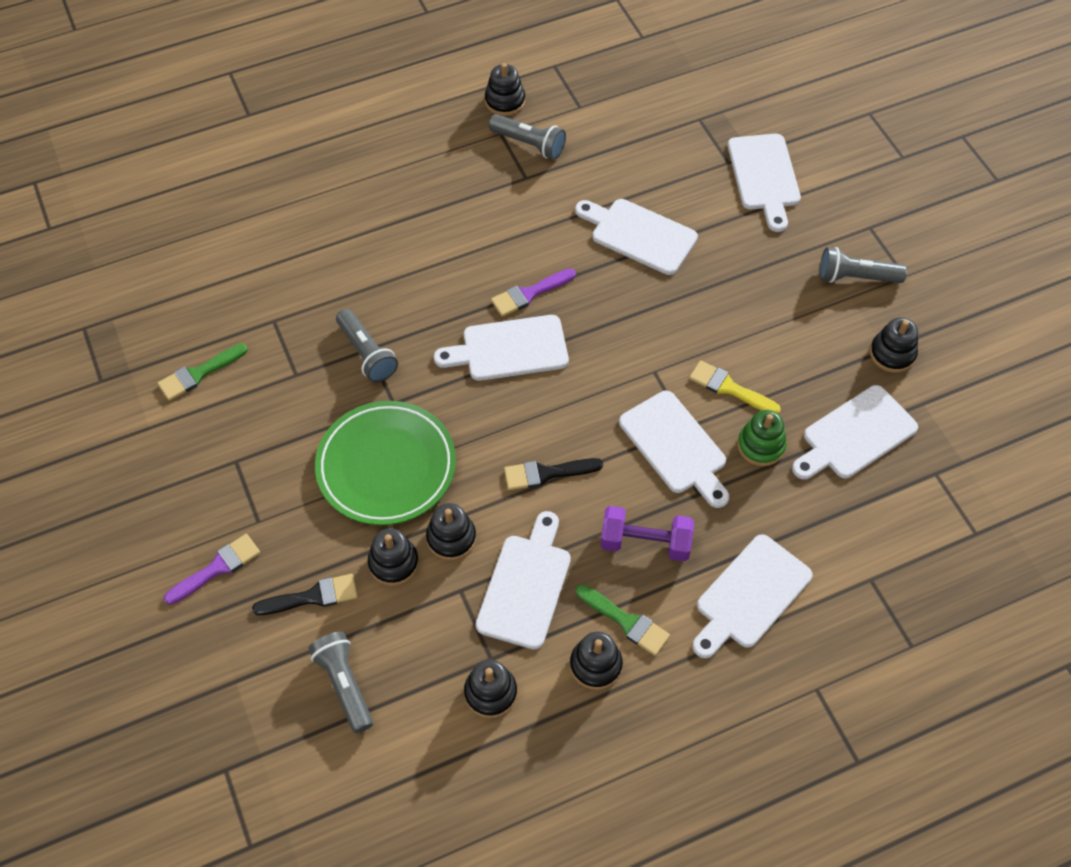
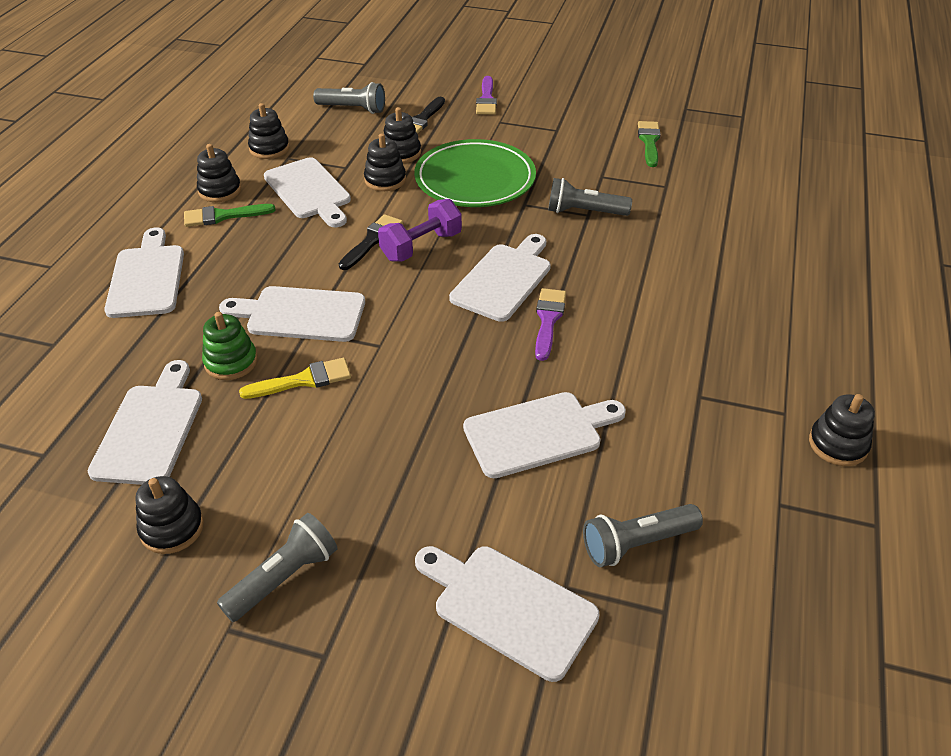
camera: 130 degrees right, 15 degrees down
(529, 144) = (749, 426): grey flashlight -> grey flashlight (636, 543)
(645, 543) = (256, 254): purple dumbbell -> purple dumbbell (421, 246)

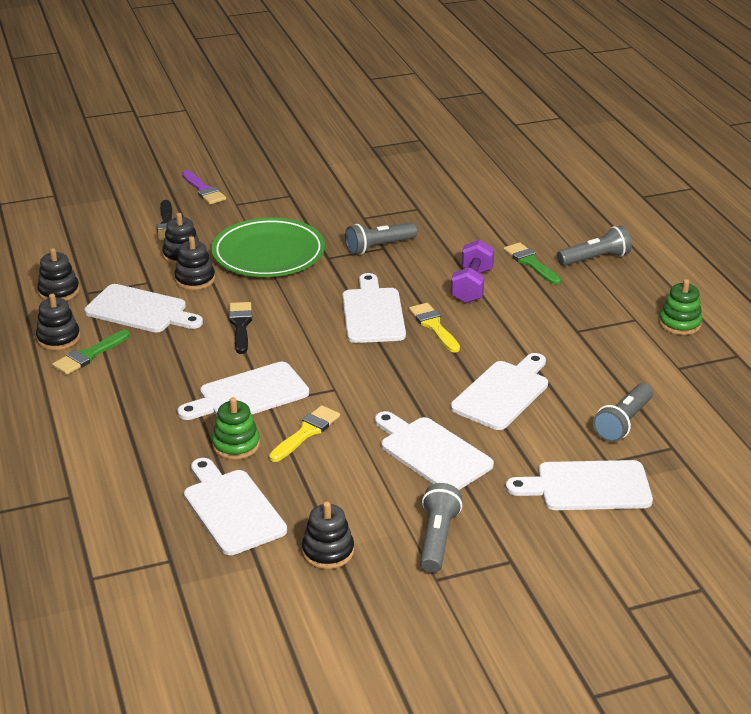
camera: 35 degrees left, 10 degrees down
(147, 277) = (85, 422): white cutting board -> white cutting board (432, 452)
(353, 109) = (94, 235): grey flashlight -> grey flashlight (595, 259)
(421, 246) = (284, 315): purple dumbbell -> purple dumbbell (472, 286)
(548, 320) = (433, 326): purple brush -> yellow brush
(649, 142) = (371, 181): green brush -> green brush (530, 263)
(838, 444) = (679, 323): black stacking toy -> green stacking toy

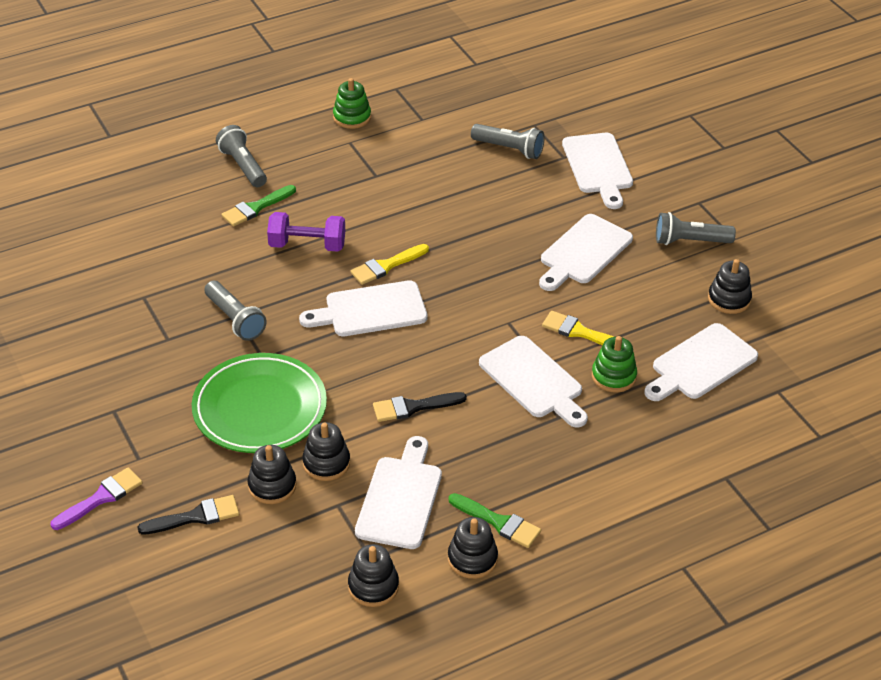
camera: 100 degrees left, 10 degrees up
(503, 393) = (486, 216): white cutting board -> none

